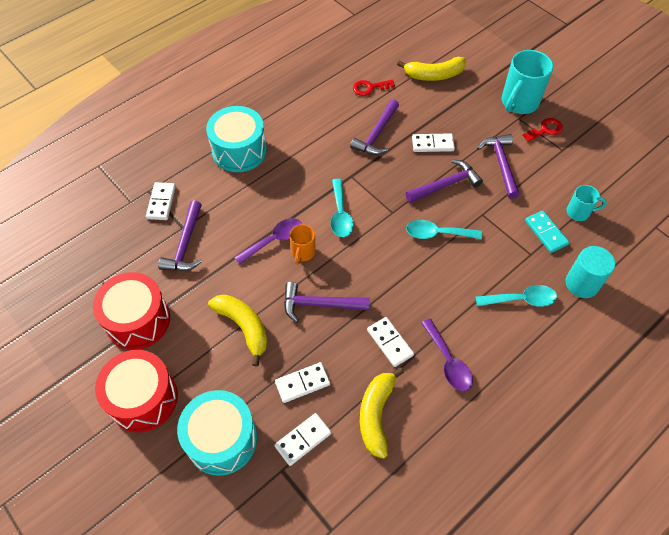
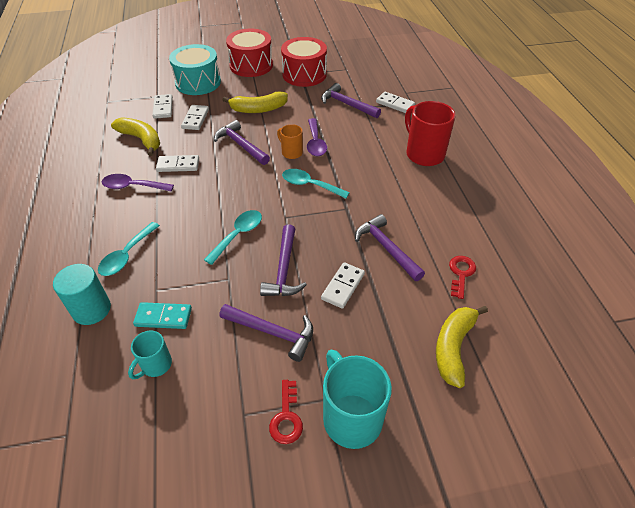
camera: 120 degrees right, 10 degrees down
(239, 150) = (424, 154): turquoise drum -> red mug
(320, 304) = (241, 145): purple hammer -> purple hammer turned 75 degrees counterclockwise

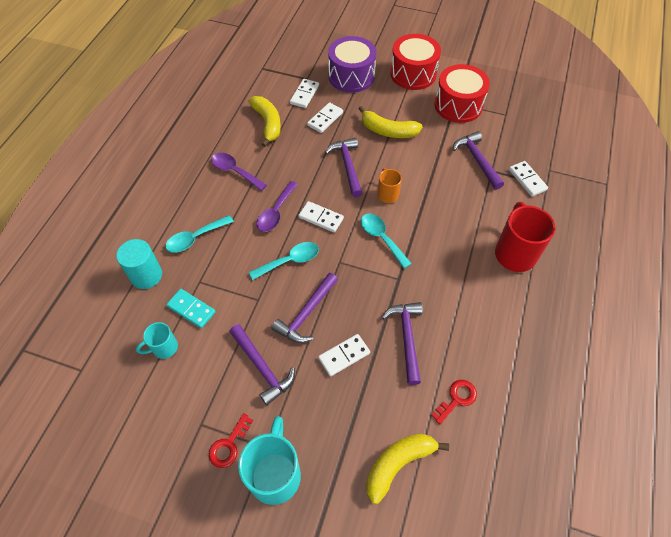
camera: 30 degrees right, 10 degrees up
(178, 165) = (282, 165): white domino -> white domino (321, 218)
(198, 82) = (351, 76): turquoise drum -> purple drum
(315, 143) = (416, 193): purple spoon -> purple spoon (276, 212)

